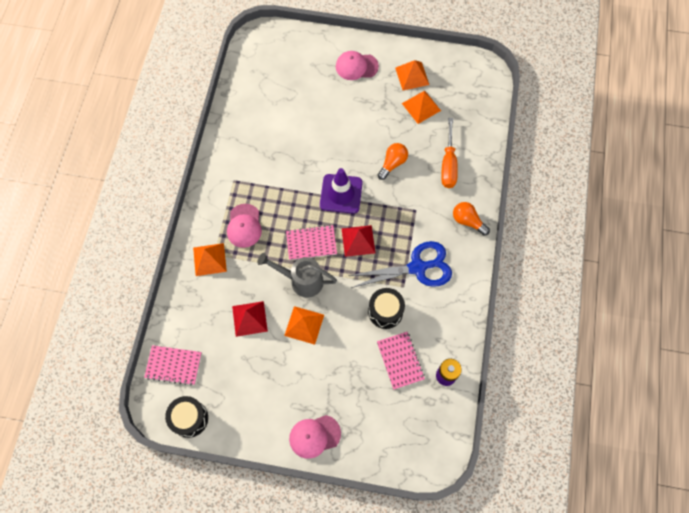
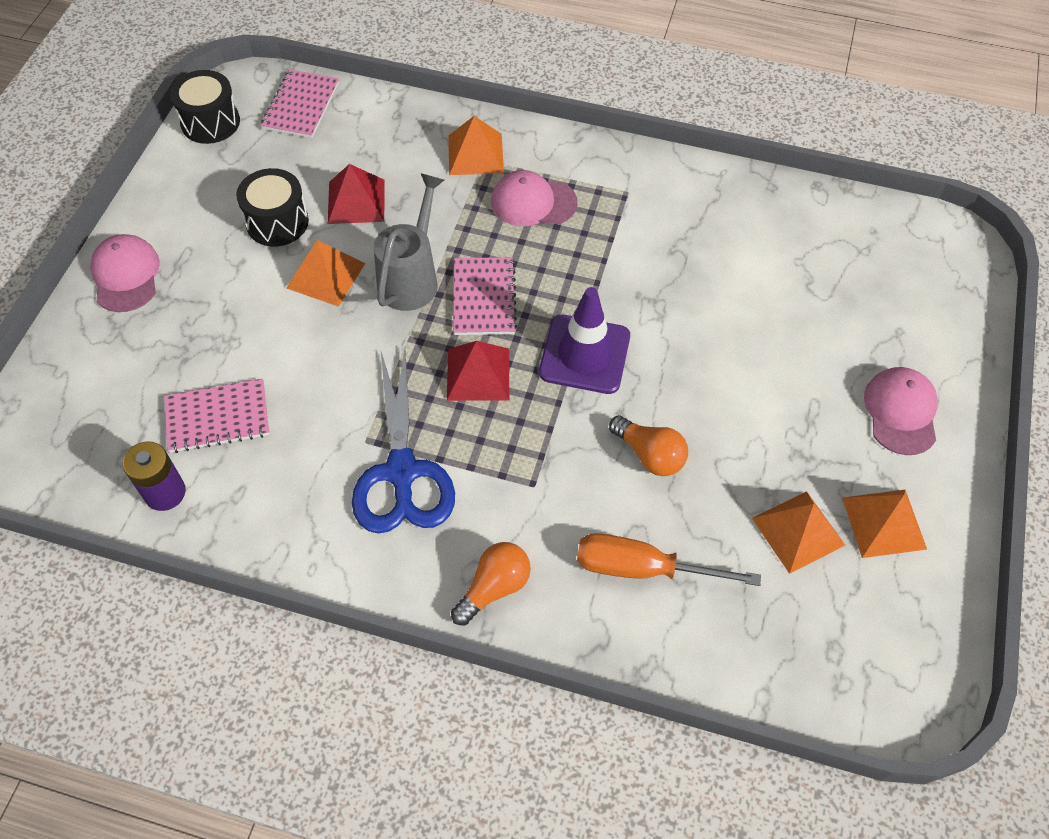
camera: 95 degrees right, 10 degrees down
(385, 312) = (320, 404): black drum -> black drum (277, 222)

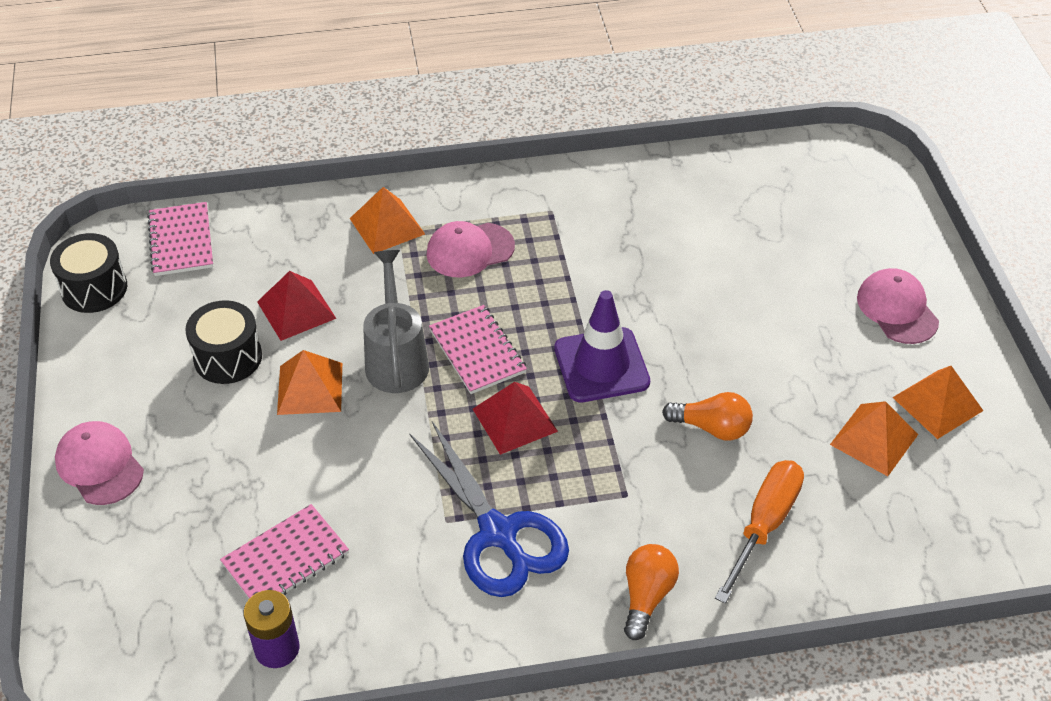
camera: 25 degrees left, 10 degrees down
(642, 568) = (764, 524): orange screwdriver -> orange screwdriver turned 135 degrees clockwise

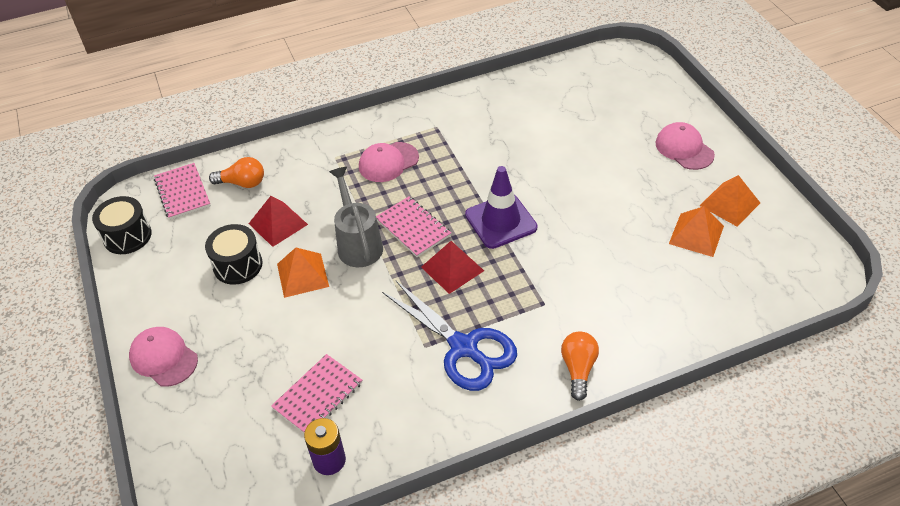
camera: 10 degrees left, 0 degrees up
(387, 226) = (326, 156): orange pyramid -> none
(712, 428) = (587, 248): orange light bulb -> orange light bulb (242, 183)
(764, 524) = (642, 305): orange screwdriver -> none

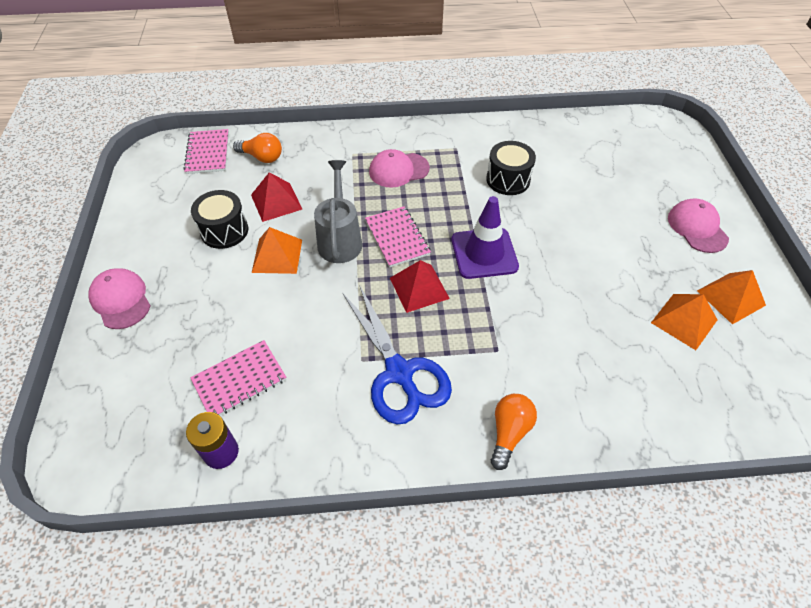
camera: 15 degrees right, 5 degrees up
(127, 236) = (144, 179): black drum -> black drum (508, 179)

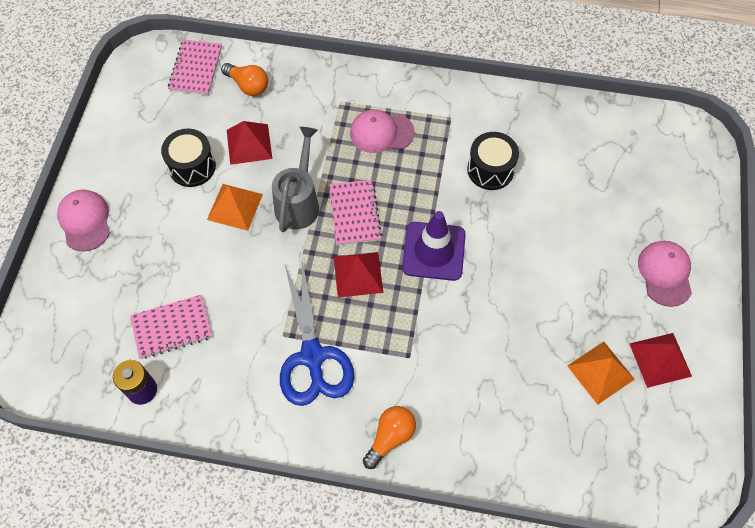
camera: 15 degrees right, 10 degrees up
(731, 297) = (660, 359): orange pyramid -> red pyramid

